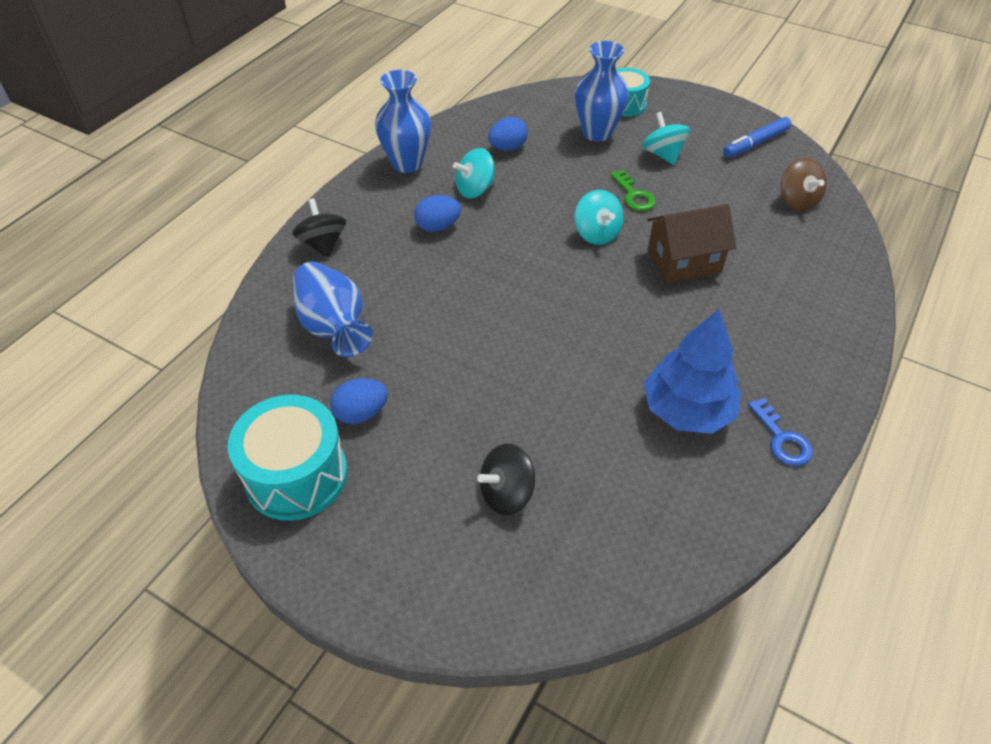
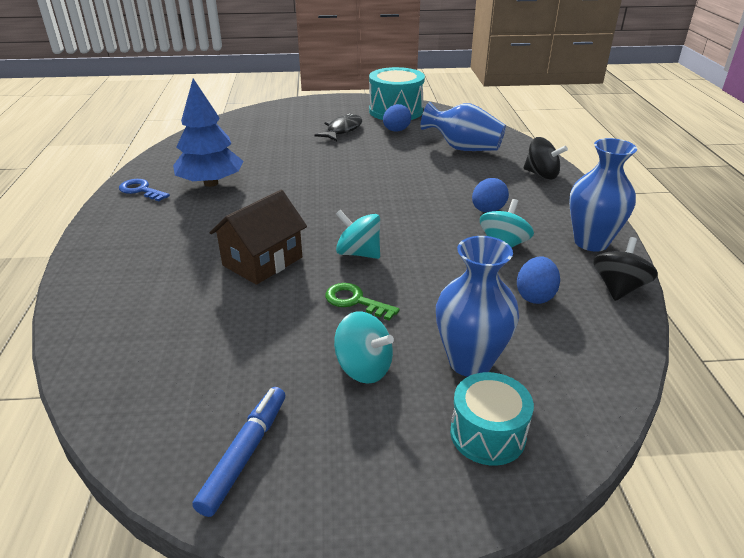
camera: 145 degrees right, 15 degrees down
(430, 457) = (342, 130): none -> black fish
(506, 493) = (292, 132): black spinning top -> black spinning top (618, 288)
(797, 200) = (157, 376): brown spinning top -> none

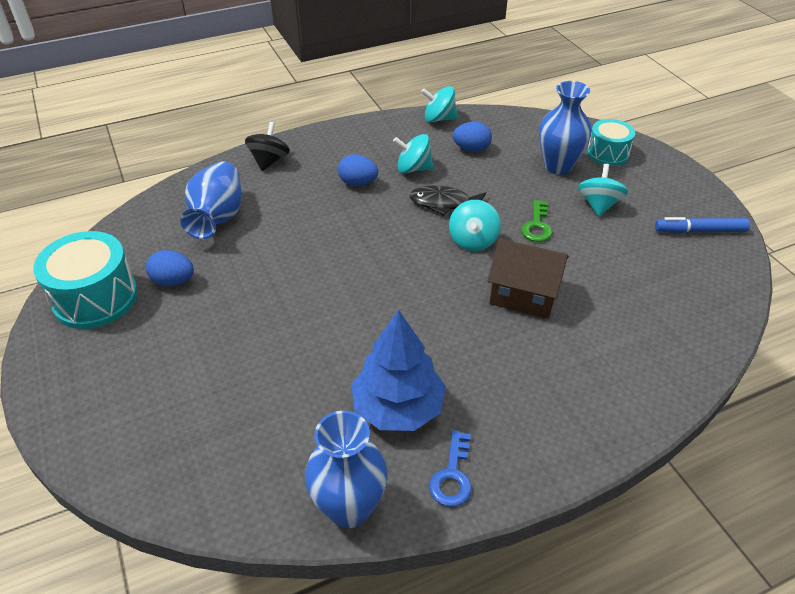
camera: 110 degrees left, 10 degrees up
(342, 130) = (182, 334): black fish -> black fish (443, 203)
(591, 242) = (384, 131): blue vase -> blue vase (349, 508)
(618, 288) = (439, 119): black spinning top -> turquoise spinning top

